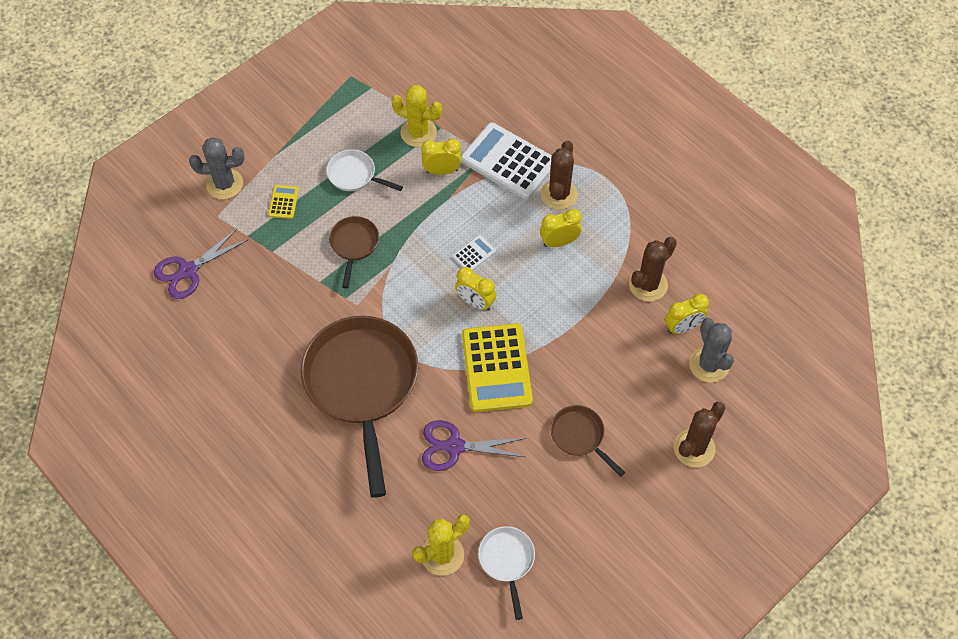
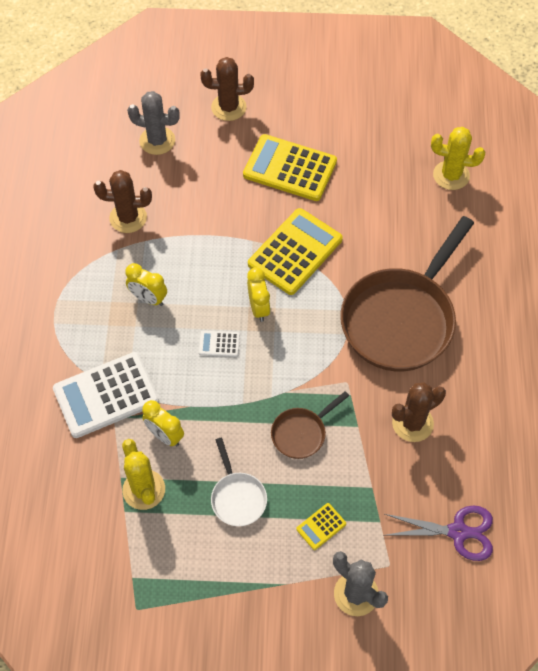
camera: 135 degrees left, 0 degrees up
(454, 446) = (378, 227): purple scissors -> none
(507, 561) = (413, 142): white pan -> none
(508, 162) = (106, 395): white calculator -> white calculator turned 75 degrees clockwise
(559, 194) = (103, 334): brown cactus -> brown cactus (412, 423)
(580, 436) = (289, 168): brown pan -> yellow calculator
(682, 327) = (142, 174): yellow clock -> none
(709, 365) = (157, 141): grey cactus -> grey cactus turned 75 degrees clockwise

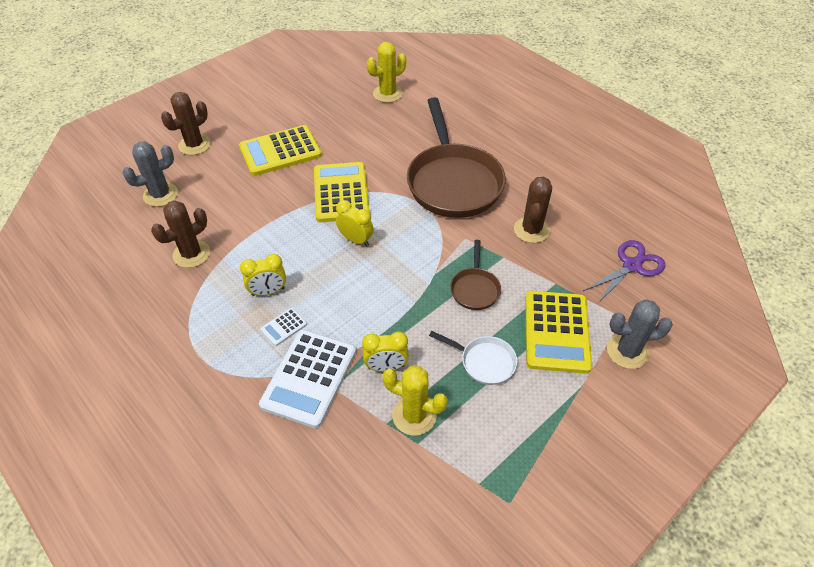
camera: 45 degrees left, 10 degrees down
(219, 344) = (355, 280): white calculator -> white calculator (284, 327)
(321, 526) = (556, 332): yellow calculator -> yellow calculator, size x2.27

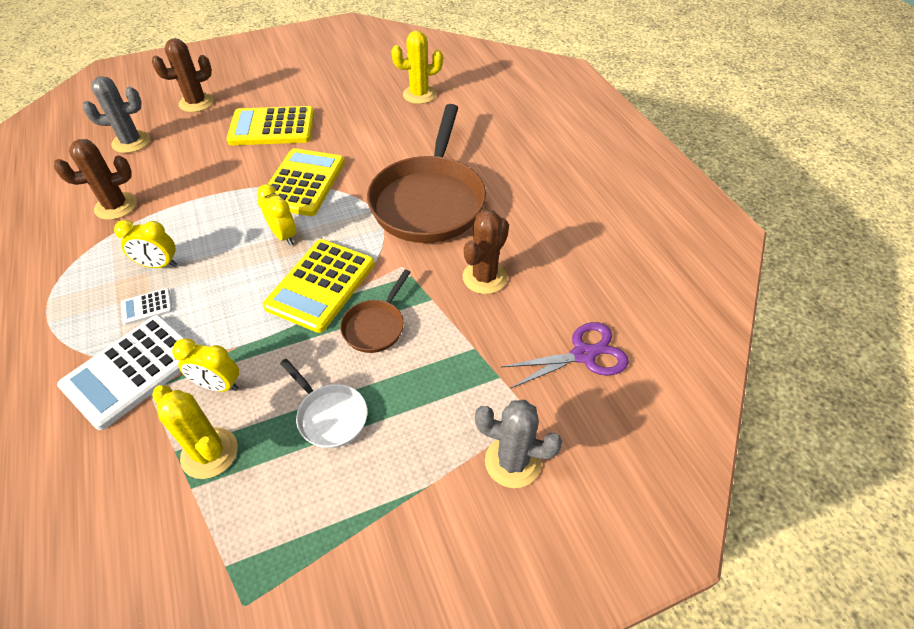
camera: 20 degrees right, 0 degrees up
(556, 332) = (439, 407): yellow calculator -> yellow calculator (321, 285)

